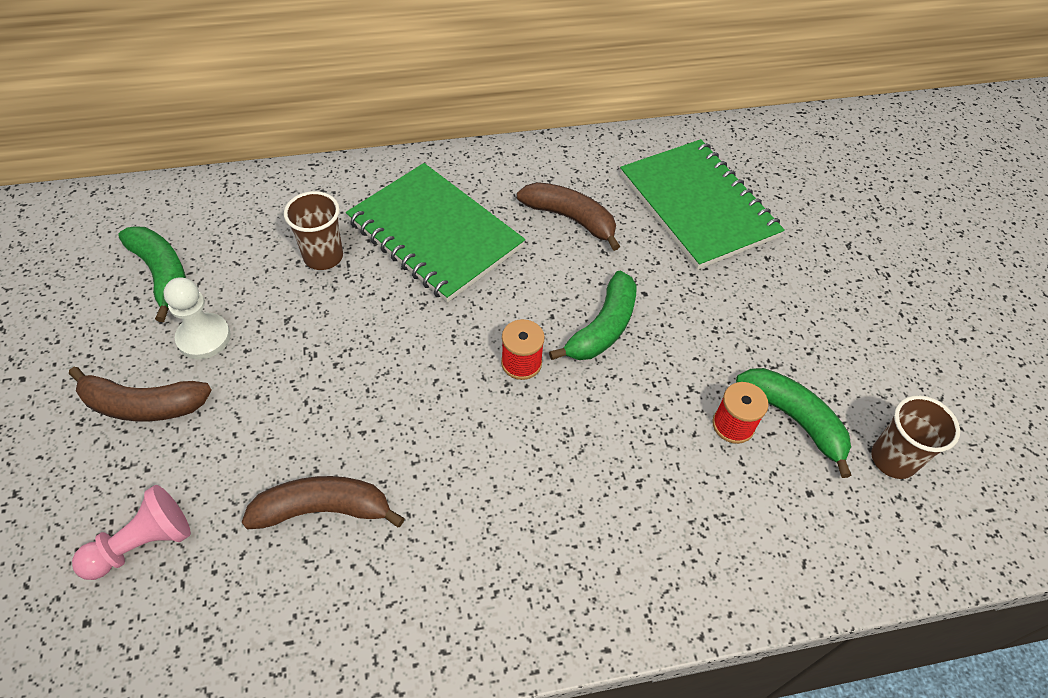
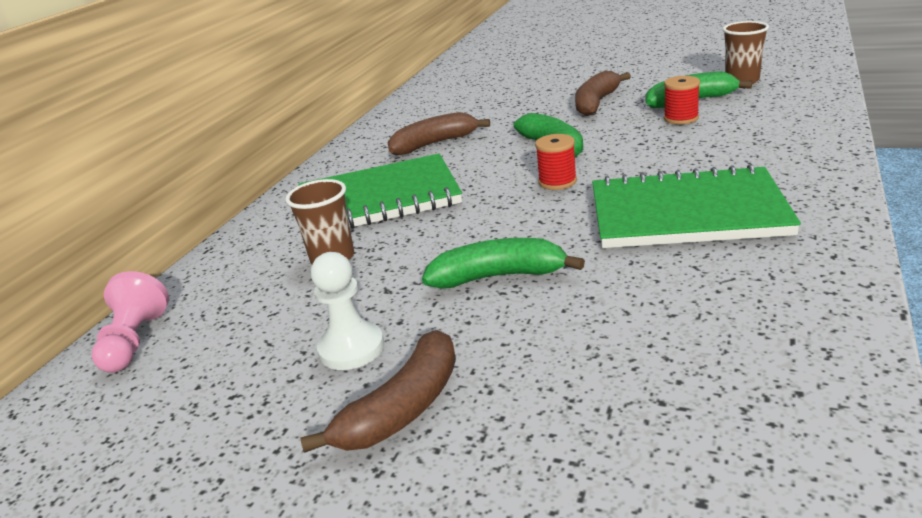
camera: 50 degrees left, 25 degrees down
(143, 544) = (609, 433): pink pawn -> pink pawn (135, 341)
(162, 274) = (223, 369): green banana -> green banana (498, 276)
(323, 509) = (642, 298): brown banana -> brown banana (596, 103)
(698, 206) = (478, 102): green notebook -> green notebook (686, 213)

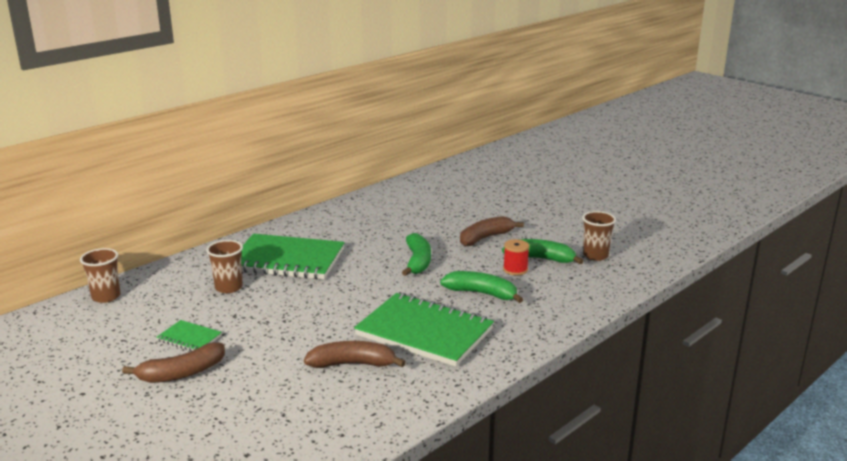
camera: 20 degrees right, 5 degrees down
(135, 341) = (106, 297): pink pawn -> brown cup
(351, 348) = (189, 338): white pawn -> green notebook
(434, 144) = (358, 232): brown banana -> brown banana (352, 364)
(498, 276) = (291, 329): green banana -> green banana (481, 293)
(557, 181) = (388, 286): red spool -> none

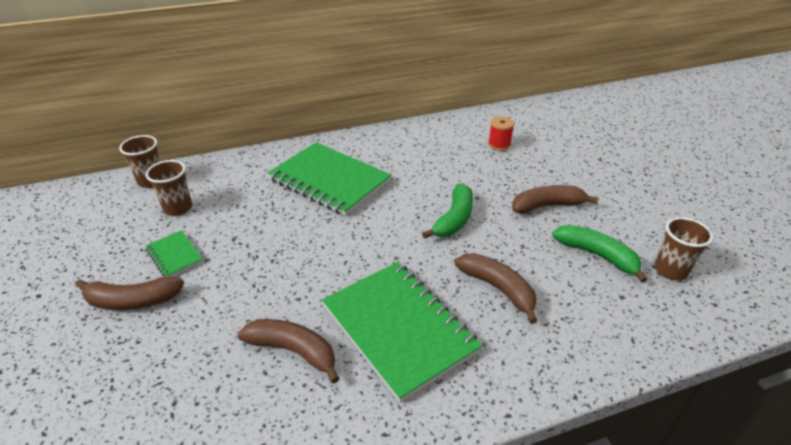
camera: 25 degrees right, 15 degrees up
(228, 287) = (255, 200): brown cup -> brown cup (178, 208)
(481, 293) = (498, 288): green banana -> brown banana
(515, 270) = (557, 263): red spool -> red spool (499, 145)

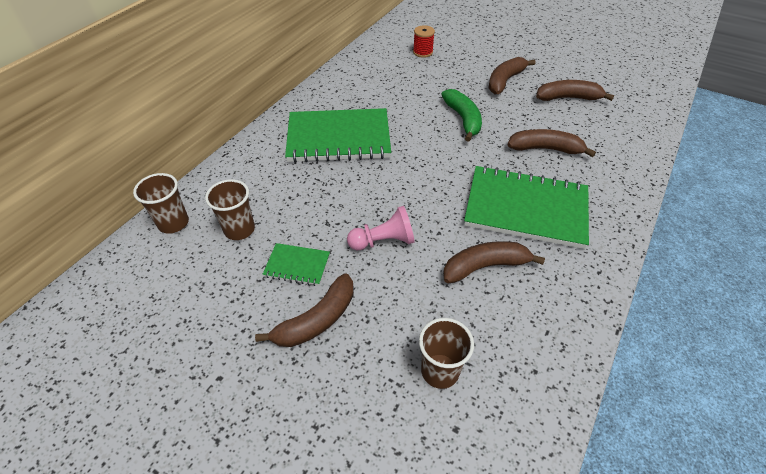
camera: 40 degrees left, 10 degrees up
(250, 277) = (383, 241): none -> pink pawn
(597, 255) = (568, 98): green banana -> brown banana
(670, 270) = (610, 87): brown cup -> brown cup (440, 371)

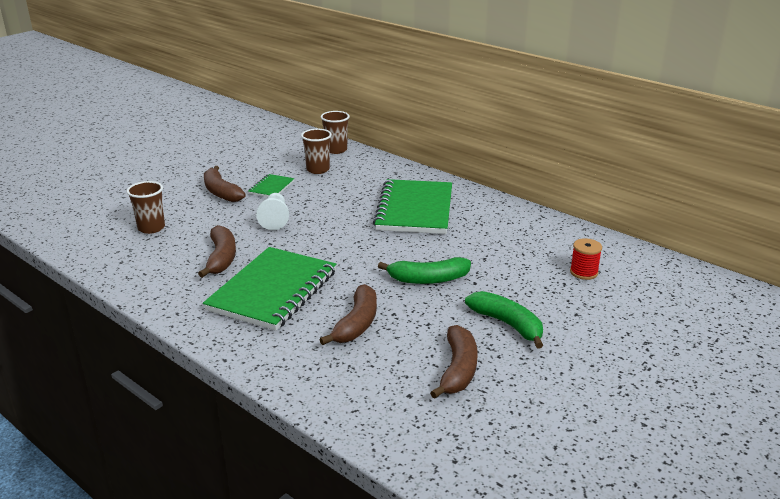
camera: 100 degrees right, 20 degrees down
(383, 241) = (275, 219): pink pawn -> white pawn
(505, 81) = (507, 324): brown banana -> green banana

